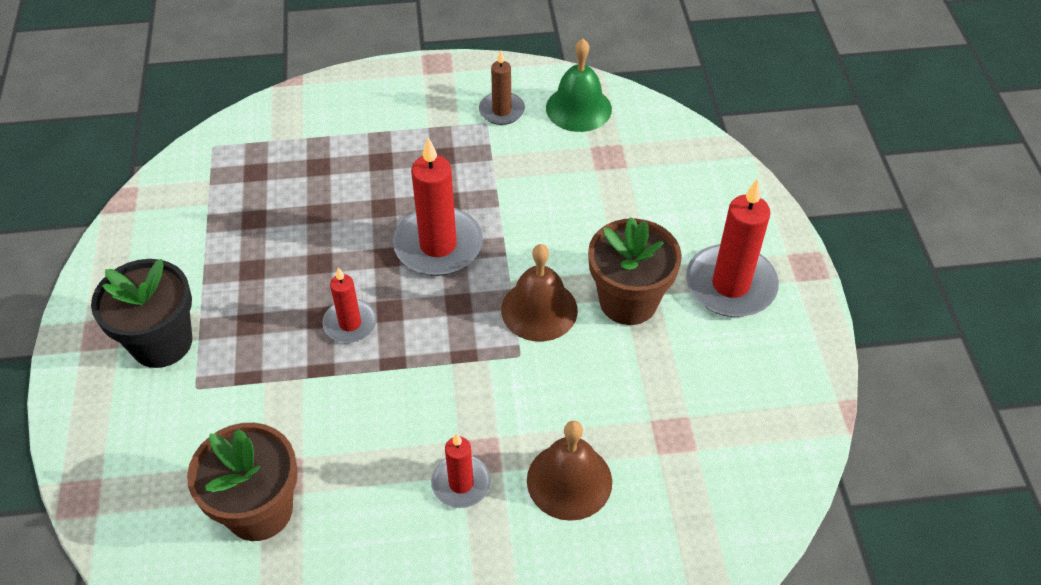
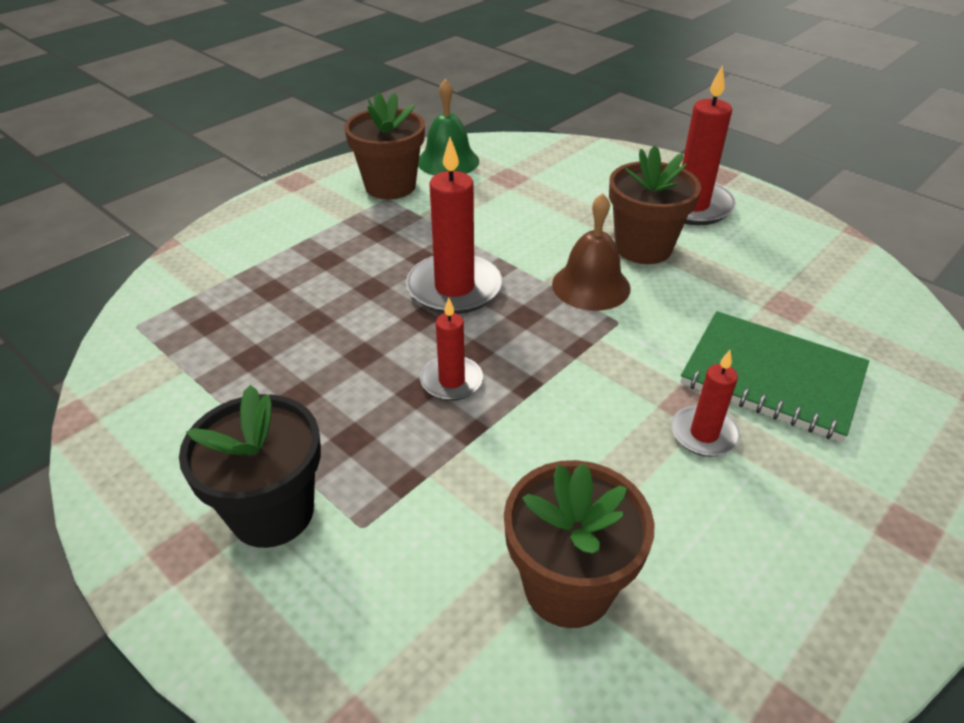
camera: 40 degrees left, 10 degrees down
(501, 111) = (390, 186): brown candle -> brown flower pot
(569, 480) = (772, 377): brown bell -> green notebook

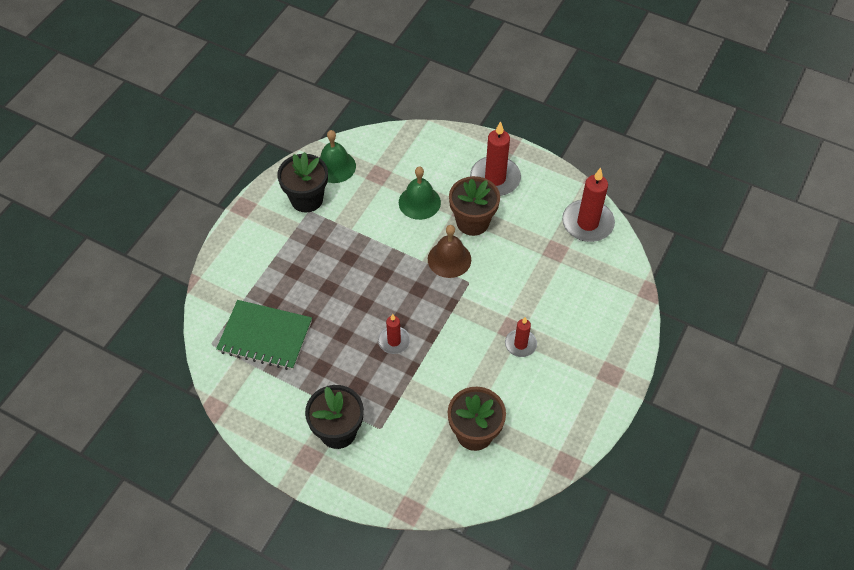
camera: 15 degrees left, 15 degrees up
(390, 186) = (307, 199): brown flower pot -> black flower pot
(454, 288) = (375, 277): red candle -> red candle (587, 223)
(561, 213) = (419, 202): none -> green bell
(772, 377) = (549, 302): green notebook -> green notebook (265, 336)

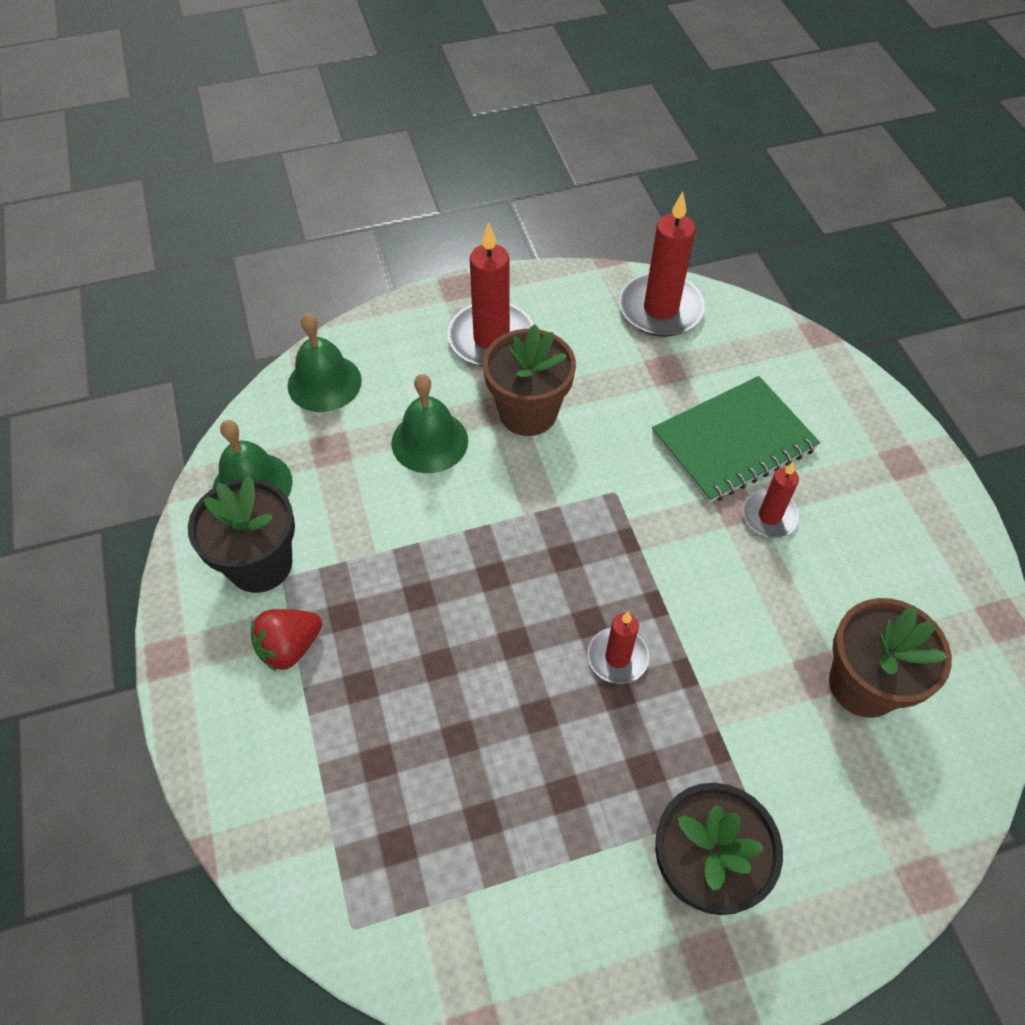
camera: 45 degrees left, 0 degrees up
(265, 336) = (427, 829): green notebook -> green notebook (733, 442)
(285, 238) = (290, 647): none -> red strawberry
(405, 145) = (324, 383): none -> green bell
(449, 259) = (556, 483): brown bell -> none

